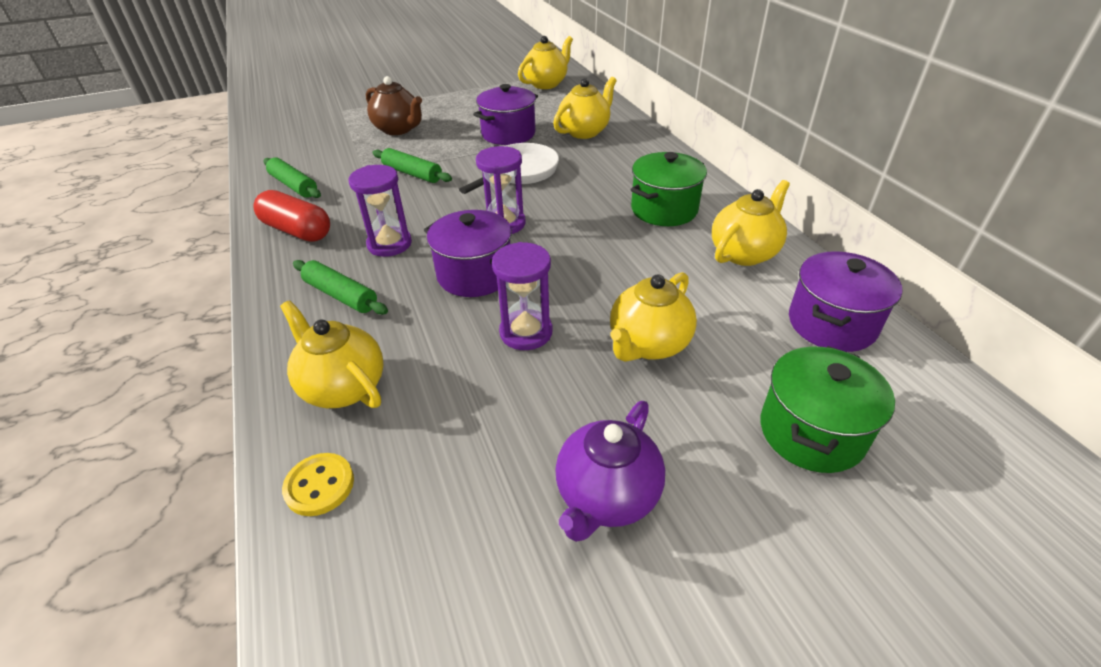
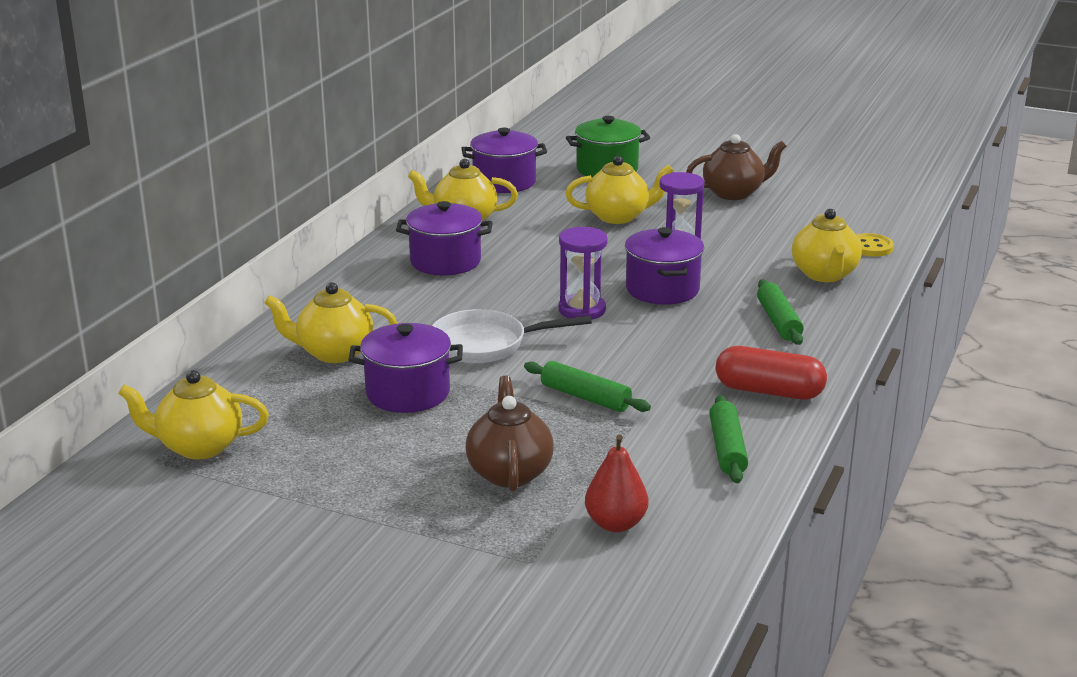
camera: 135 degrees left, 15 degrees down
(297, 230) = (769, 391): red capsule -> red capsule turned 60 degrees counterclockwise
(319, 134) = (615, 524): none -> red pear
(389, 244) = (698, 339): purple hourglass -> none
(412, 173) = (585, 397): green rolling pin -> green rolling pin turned 45 degrees counterclockwise
(606, 496) = (734, 193): purple teapot -> brown teapot
(664, 209) = (445, 261): green pot -> purple pot

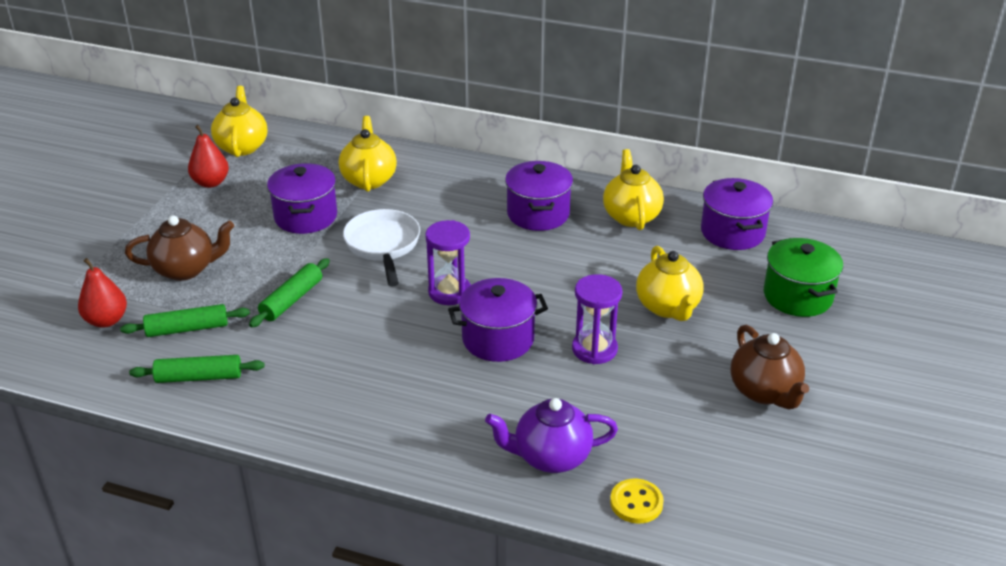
camera: 85 degrees right, 10 degrees up
(292, 467) = (211, 182): none -> red pear
(769, 391) = (293, 405): red capsule -> none
(778, 321) = (434, 416): green rolling pin -> green rolling pin (187, 329)
(824, 275) = (550, 457): yellow teapot -> purple teapot

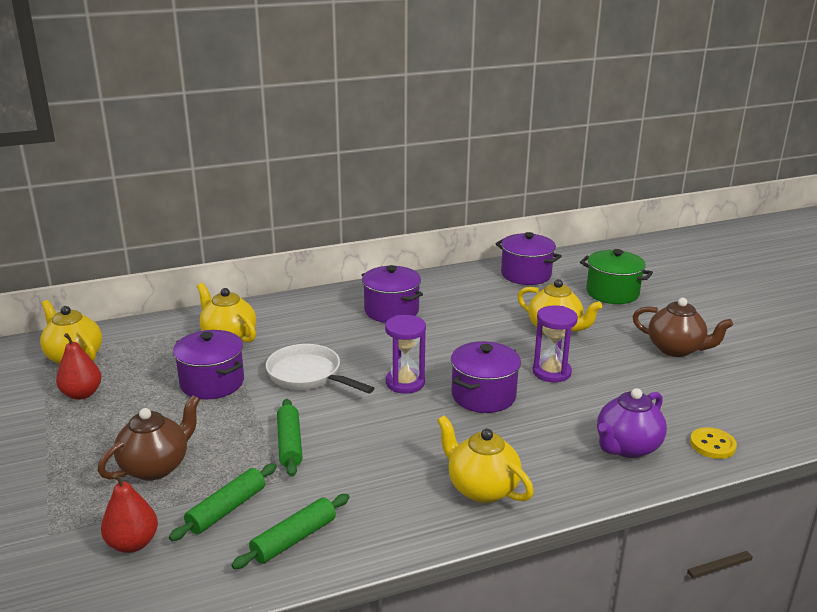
camera: 40 degrees left, 10 degrees down
(631, 216) = (453, 289): yellow teapot -> yellow teapot (481, 488)

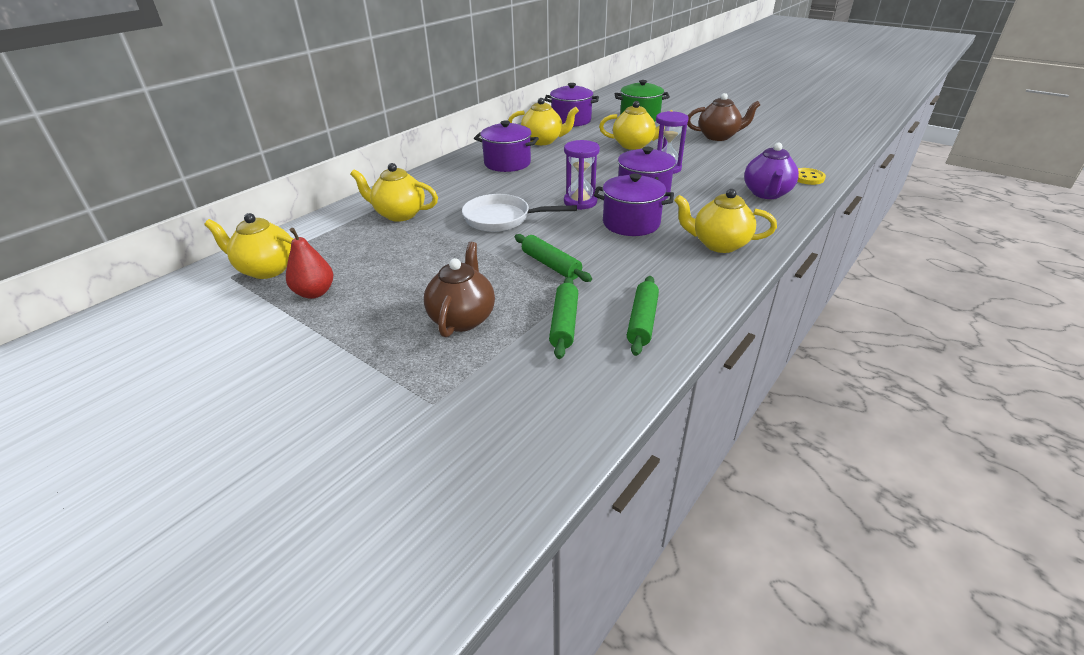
camera: 30 degrees left, 10 degrees up
(132, 543) = (520, 377): red pear -> none
(212, 383) = (428, 247): purple pot -> purple pot (631, 223)
(461, 293) = (543, 141): none -> yellow teapot

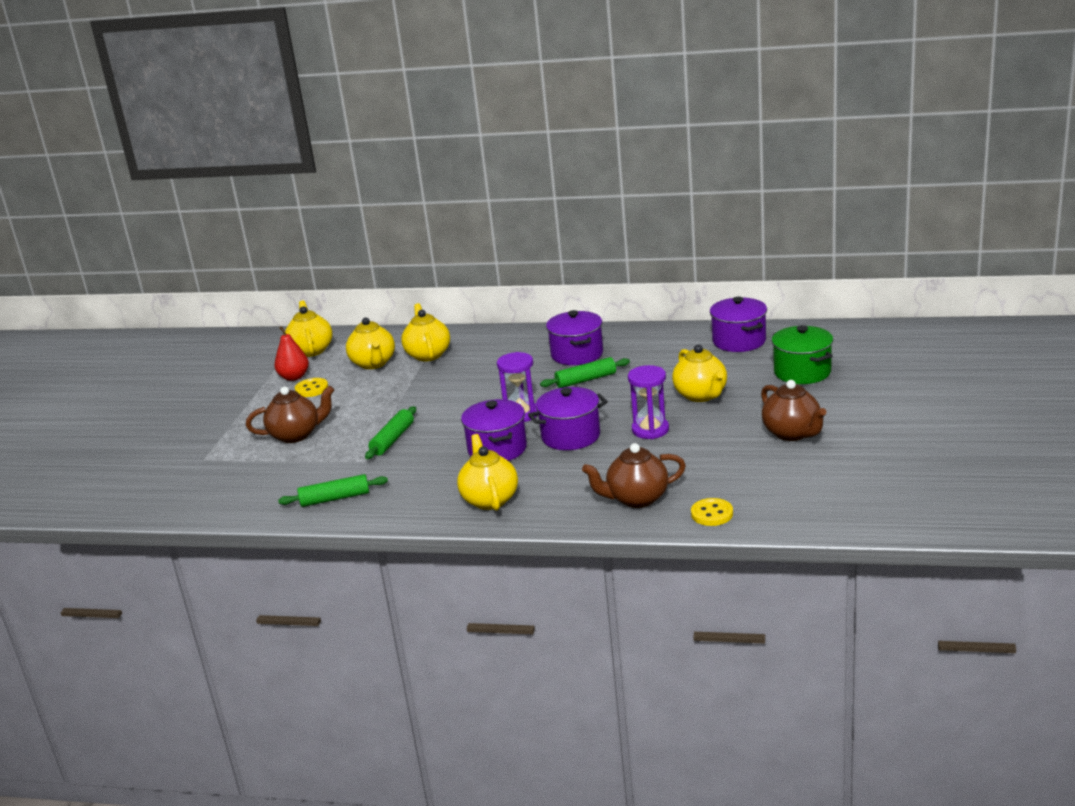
camera: 65 degrees right, 10 degrees down
(364, 287) = (312, 389): none -> yellow button
(502, 219) = (456, 394): white pan -> none
(543, 141) = (656, 349): yellow teapot -> yellow teapot (373, 363)
(564, 323) = (313, 471): green rolling pin -> green rolling pin (586, 380)
(766, 194) = (636, 499): purple teapot -> brown teapot

